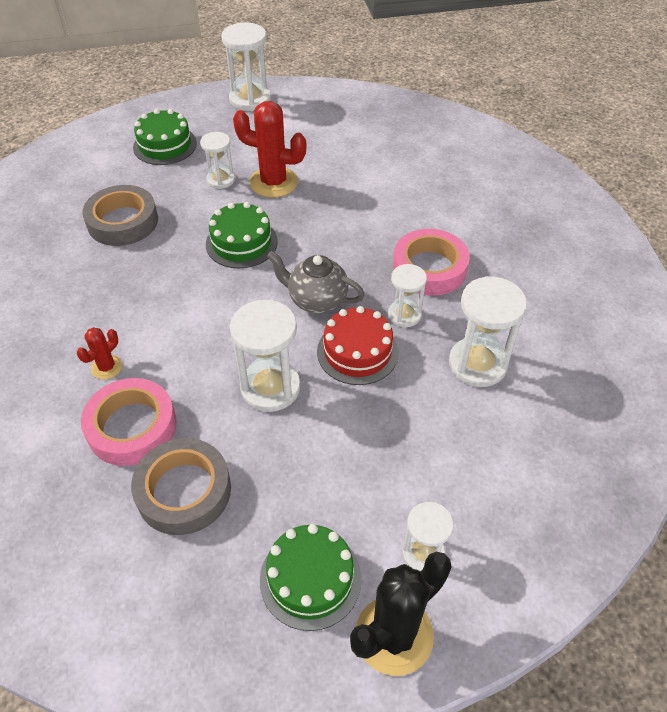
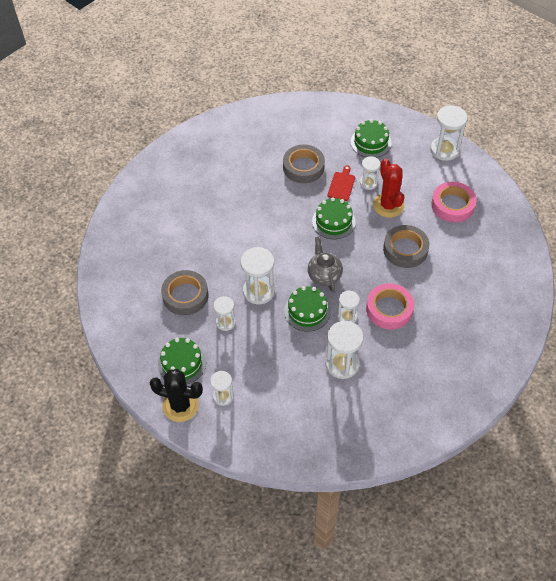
camera: 55 degrees right, 5 degrees up
(107, 367) = (219, 226): red cactus -> none
(132, 427) = (199, 257): pink tape -> pink tape (452, 205)
(195, 203) = (341, 185): none -> red cutting board
(286, 464) = (225, 322): none -> white hourglass
(354, 204) = (405, 249): none -> grey tape
(357, 352) = (307, 311): red cake -> green cake

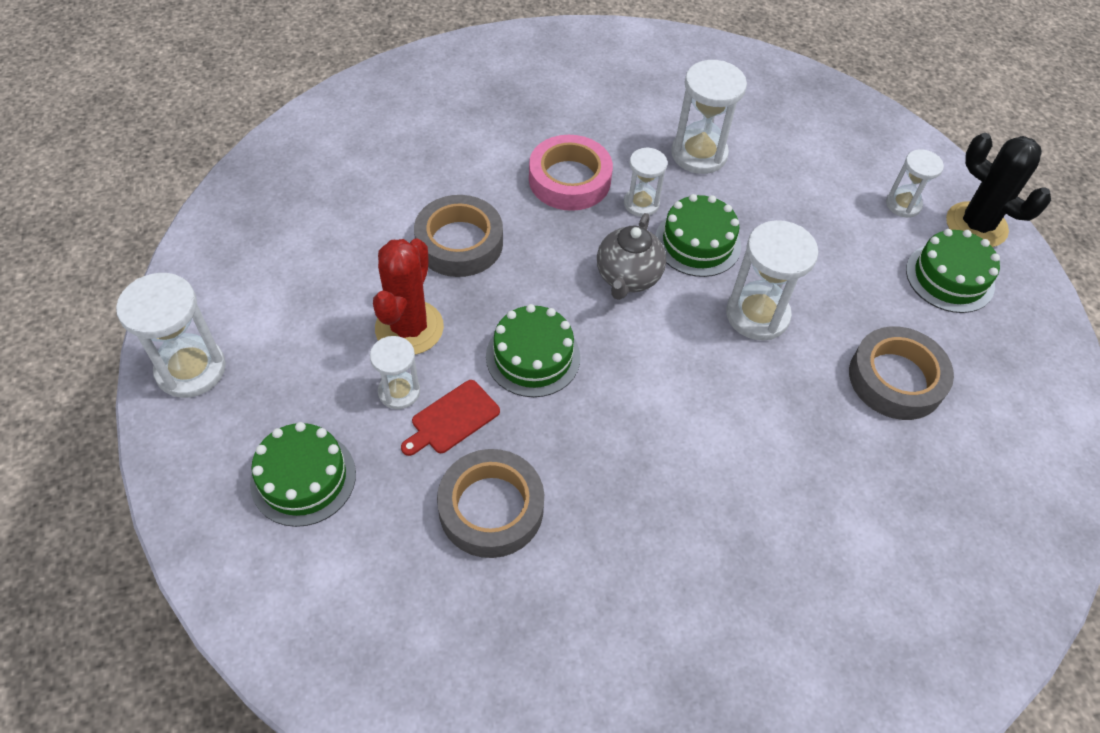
camera: 150 degrees left, 0 degrees up
(225, 322) = (844, 298): white hourglass -> none
(452, 205) = (305, 264): pink tape -> none

